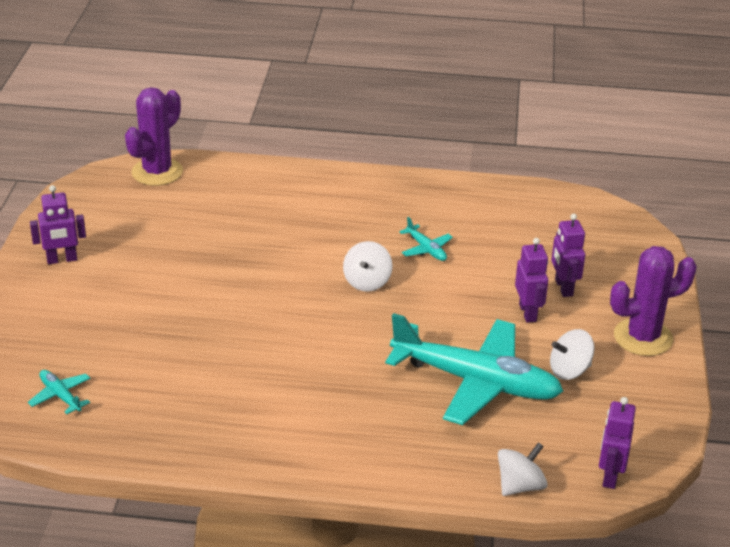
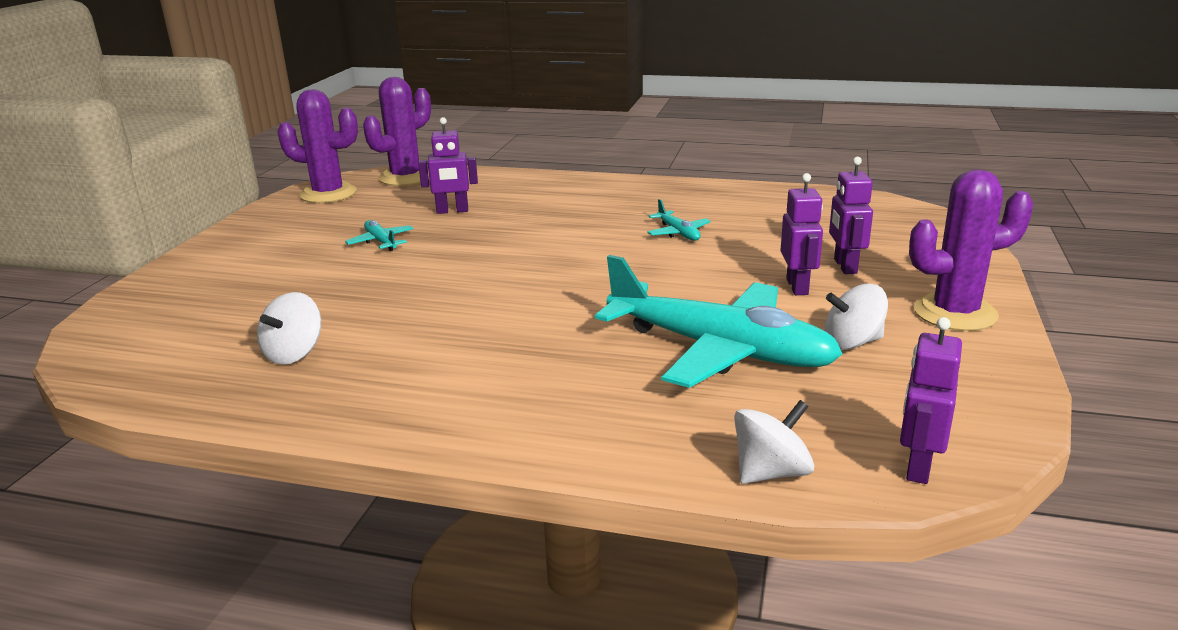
camera: 10 degrees right, 10 degrees down
(61, 396) = (177, 346): turquoise plane -> turquoise plane (381, 242)
(62, 260) = (265, 234): purple robot -> purple robot (452, 211)
(92, 199) = (328, 194): none -> purple cactus
(367, 282) = (600, 257): white spinning top -> white spinning top (294, 353)

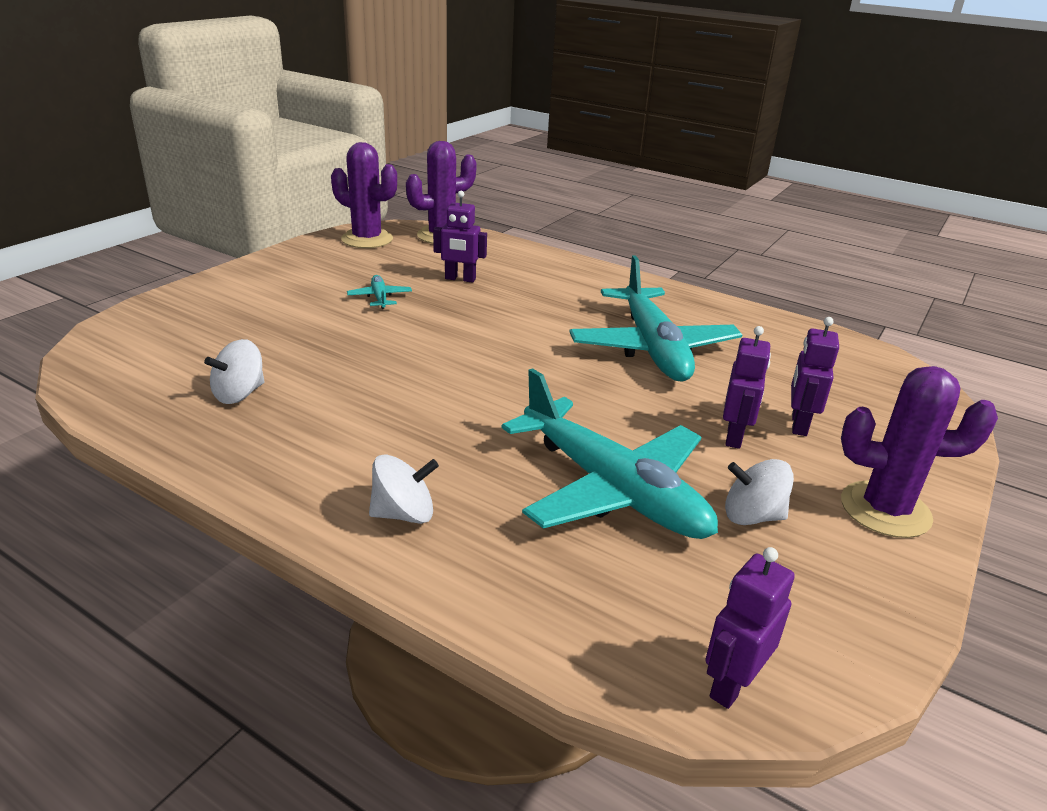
camera: 15 degrees right, 5 degrees up
(678, 233) = (652, 347): turquoise plane -> turquoise plane, size x2.48
(771, 472) = (576, 644): white spinning top -> white spinning top (404, 514)

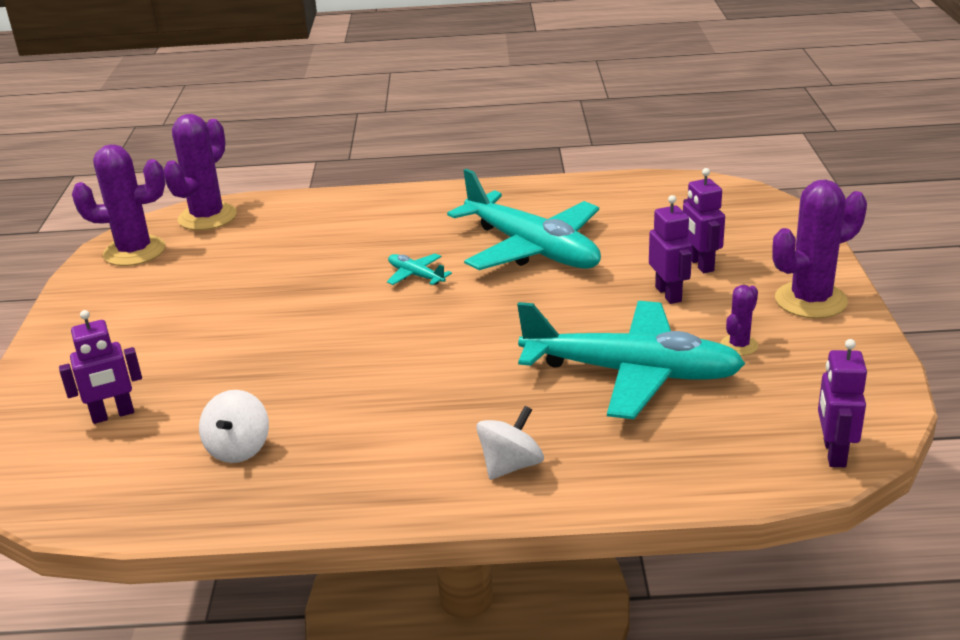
camera: 30 degrees left, 0 degrees up
(380, 298) = (237, 305): turquoise plane -> turquoise plane (416, 276)
(460, 279) = (288, 255): purple robot -> purple robot (113, 415)
(752, 516) = (739, 345): white spinning top -> purple cactus

